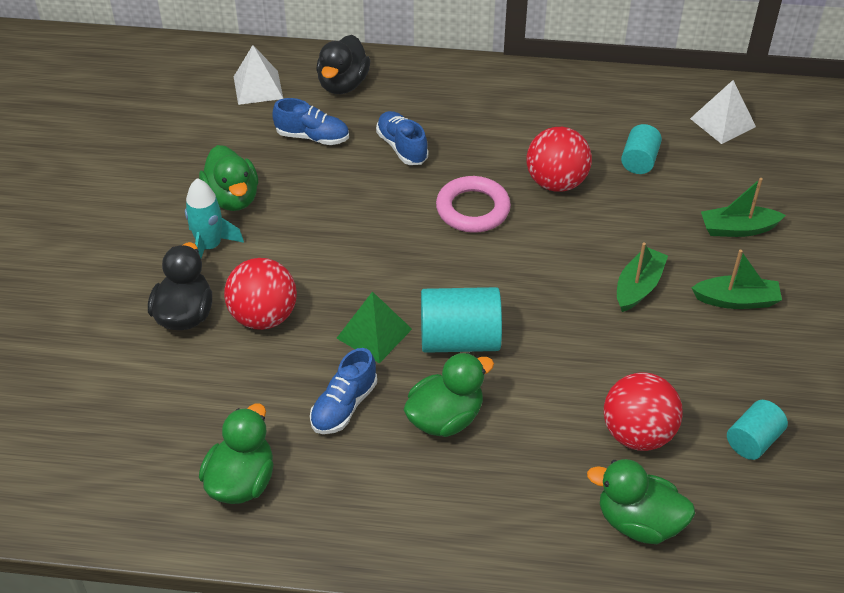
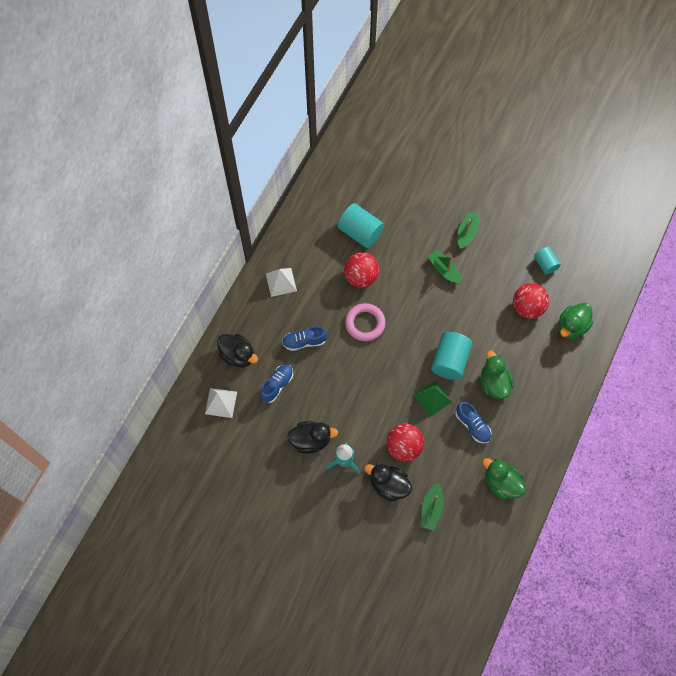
camera: 70 degrees left, 20 degrees up
(232, 198) = (310, 440): green duck -> black duck
(639, 161) = (360, 232): turquoise cylinder -> turquoise cylinder, size x1.69
(722, 122) = (347, 181): white pyramid -> white pyramid (281, 282)
(737, 229) = (423, 211): green boat -> green boat (431, 509)

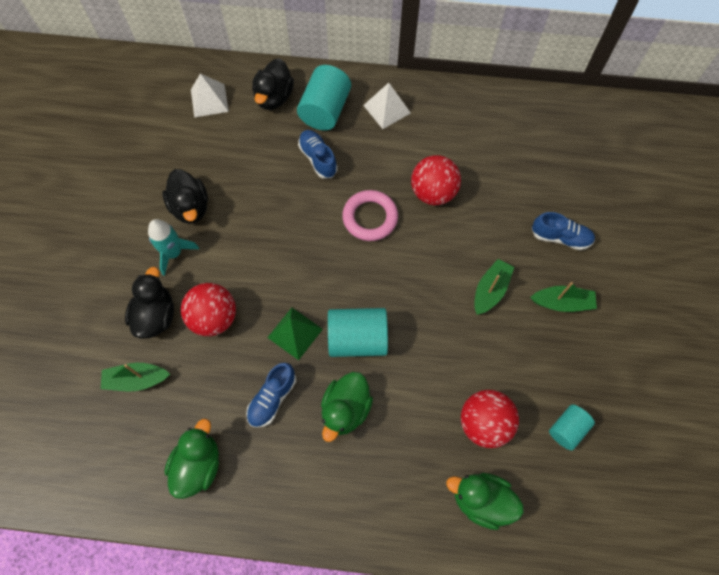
camera: 70 degrees right, 0 degrees up
(277, 385) = (250, 149): blue shoe -> blue shoe (560, 237)
(360, 232) = (496, 172): turquoise cylinder -> turquoise cylinder (325, 110)
(494, 383) = (345, 409): green duck -> green duck turned 150 degrees clockwise

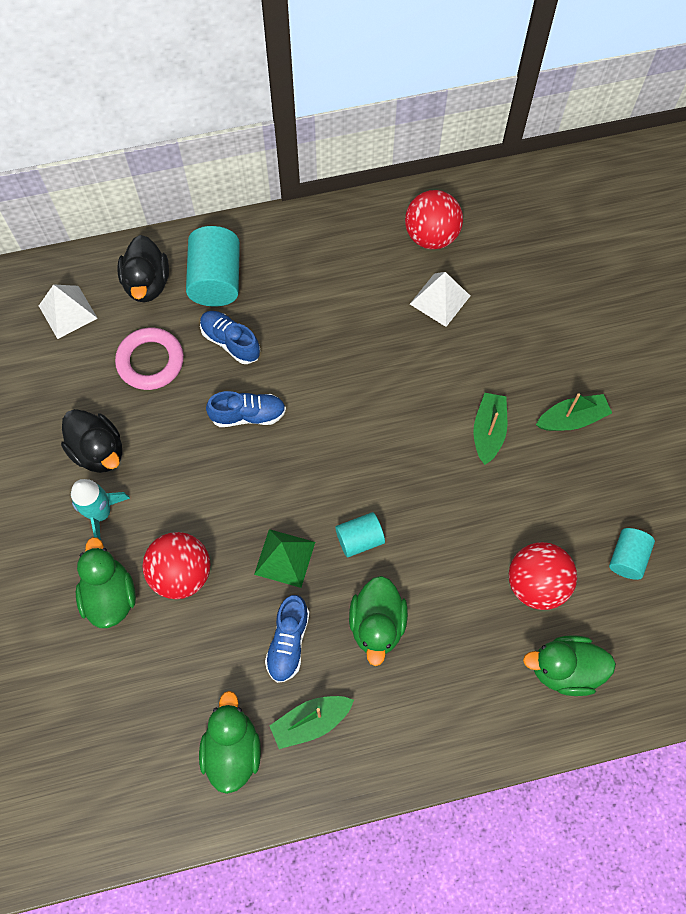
camera: 20 degrees left, 0 degrees up
(137, 380) = (118, 679): green boat -> green boat (311, 722)
(156, 316) = (110, 596): black duck -> green duck
(357, 339) = (359, 539): turquoise cylinder -> turquoise cylinder, size x0.59
(370, 218) = (319, 393): pink ring -> pink ring (150, 361)
(387, 109) = (289, 255): white pyramid -> white pyramid (440, 299)
(433, 192) = (381, 339): red ball -> red ball (431, 236)
(560, 237) = (543, 344): blue shoe -> blue shoe (248, 415)

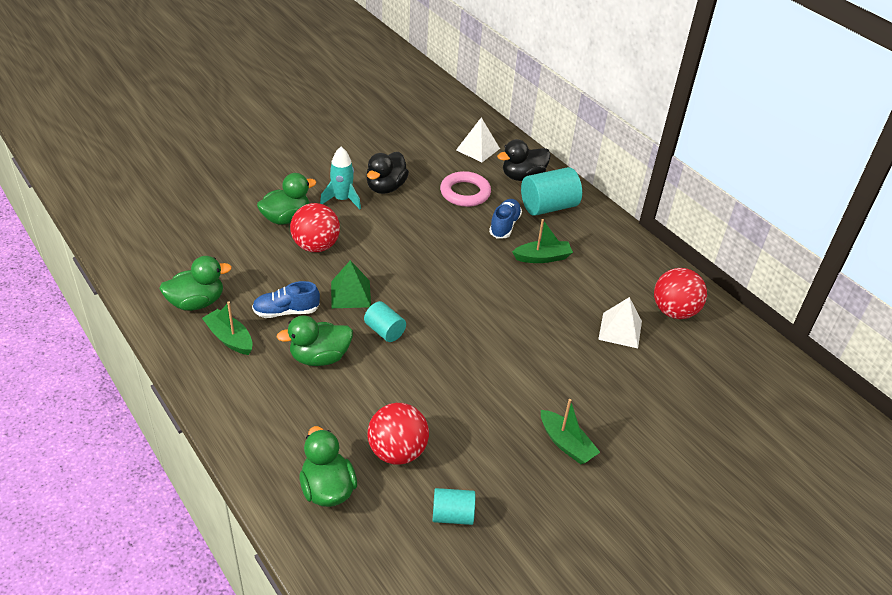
camera: 65 degrees right, 25 degrees down
(248, 415) = (452, 248): blue shoe -> none
(488, 431) = (519, 388): green boat -> green boat (542, 257)

